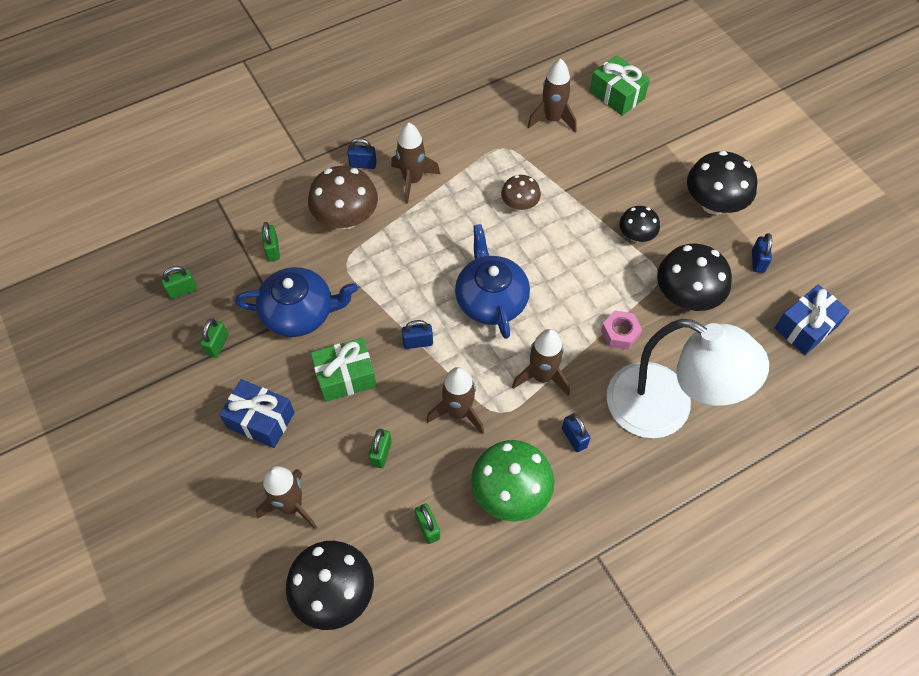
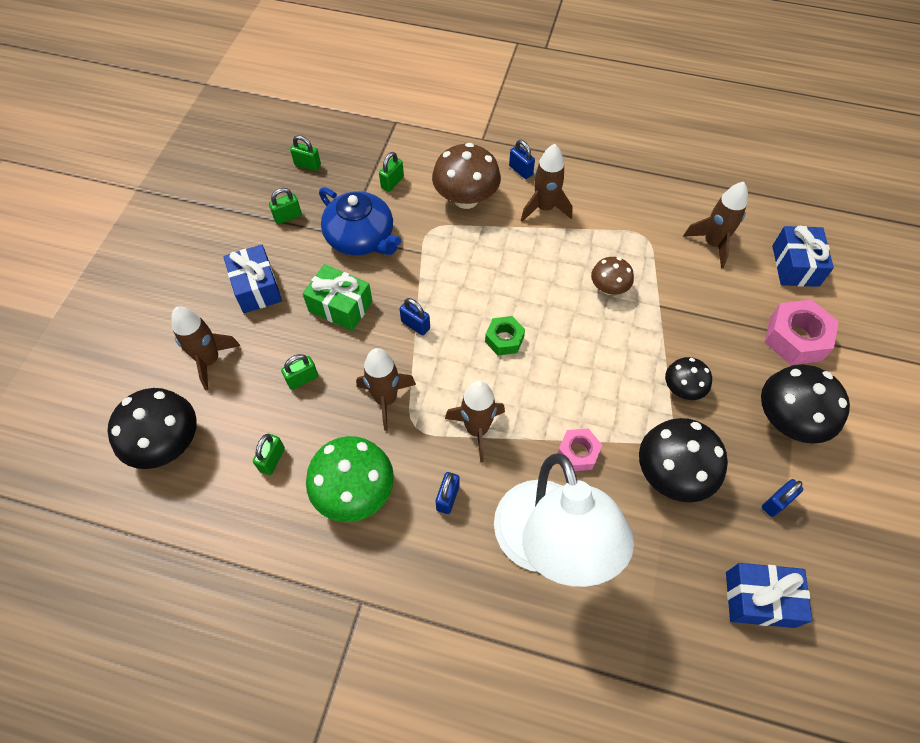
camera: 45 degrees right, 0 degrees up
(491, 299) = (504, 339): blue teapot -> green nut
(617, 95) = (795, 266): green gift -> blue gift
(665, 145) = (795, 338): none -> pink nut

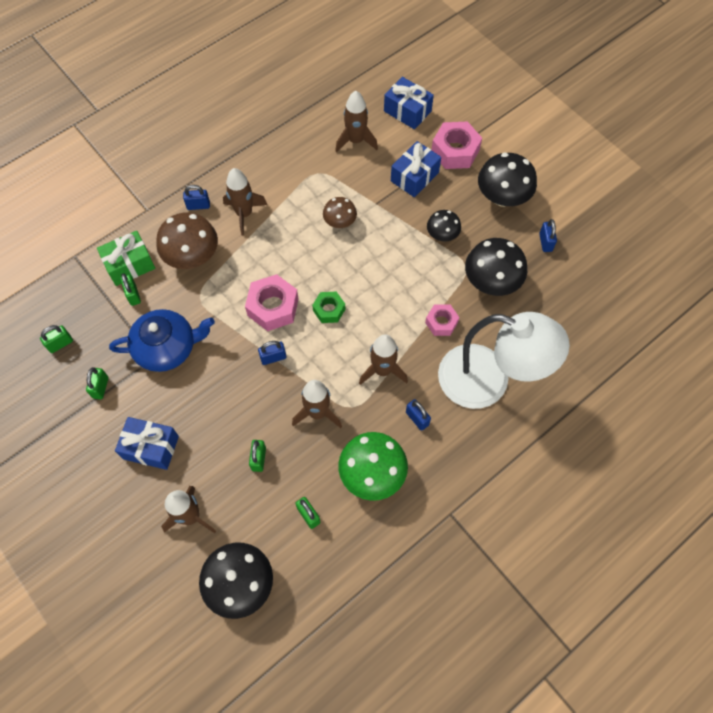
camera: 55 degrees left, 5 degrees up
(340, 306) = (217, 397): green gift -> green gift (130, 265)
(468, 291) = (273, 307): none -> pink nut
(759, 599) = (592, 293): blue gift -> blue gift (414, 177)

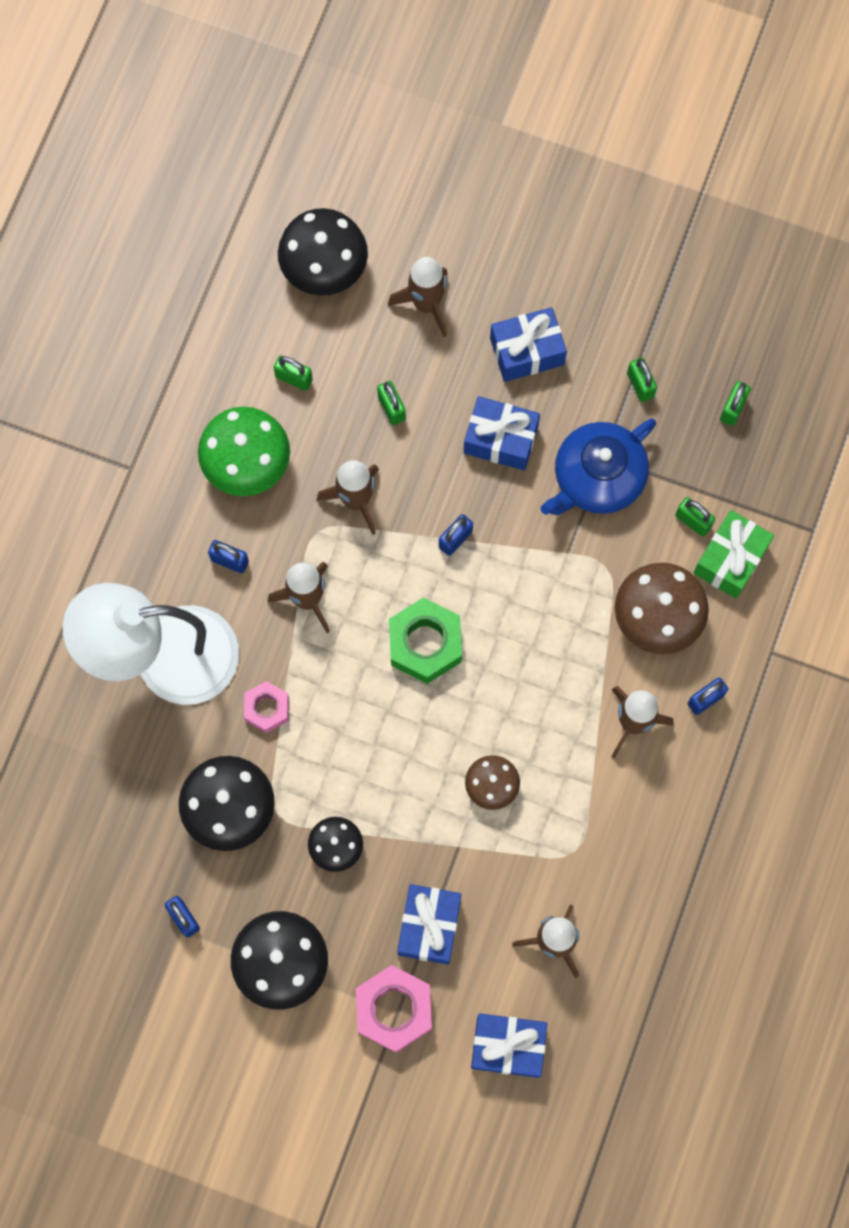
camera: 150 degrees right, 10 degrees up
(206, 401) = (500, 439): none -> blue gift
(273, 307) = (501, 606): pink nut -> none
(329, 310) = (425, 644): green nut -> green nut, size x1.65

